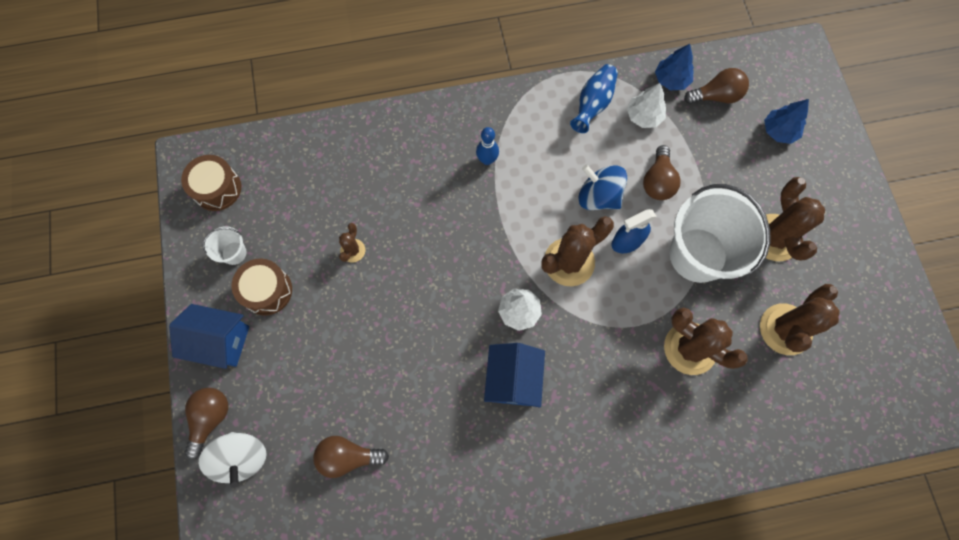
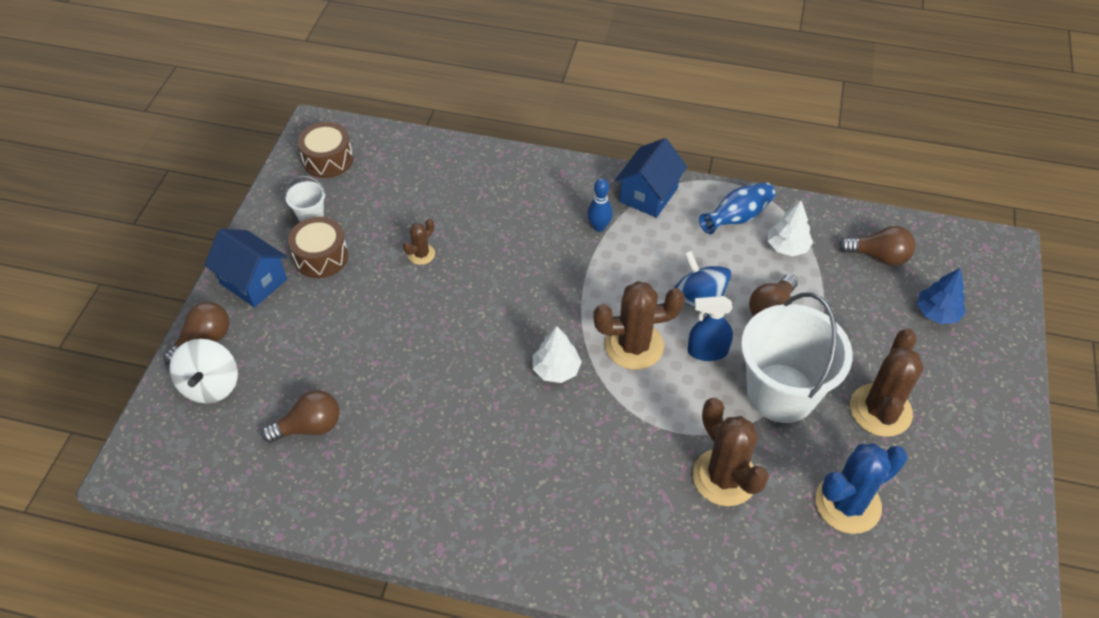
camera: 25 degrees right, 20 degrees down
(348, 456) = (309, 427): brown light bulb -> brown light bulb turned 135 degrees clockwise
(513, 379) = (514, 427): blue house -> blue house (648, 195)
(671, 80) = (835, 225): blue tree -> none
(785, 329) = (847, 504): brown cactus -> blue cactus

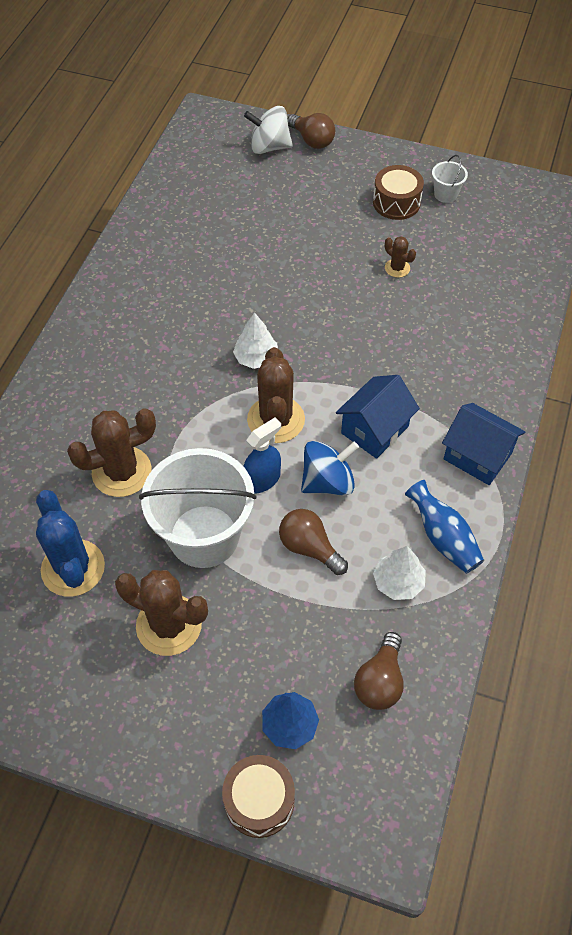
camera: 95 degrees right, 5 degrees up
(253, 281) = (371, 163): blue house -> blue house (374, 430)
(309, 427) = (222, 202): brown light bulb -> none
(328, 160) = (517, 203): brown drum -> brown drum (259, 800)
(599, 227) = (430, 406): blue bowling pin -> none
(707, 351) = (262, 480): blue spray bottle -> blue spray bottle turned 45 degrees clockwise

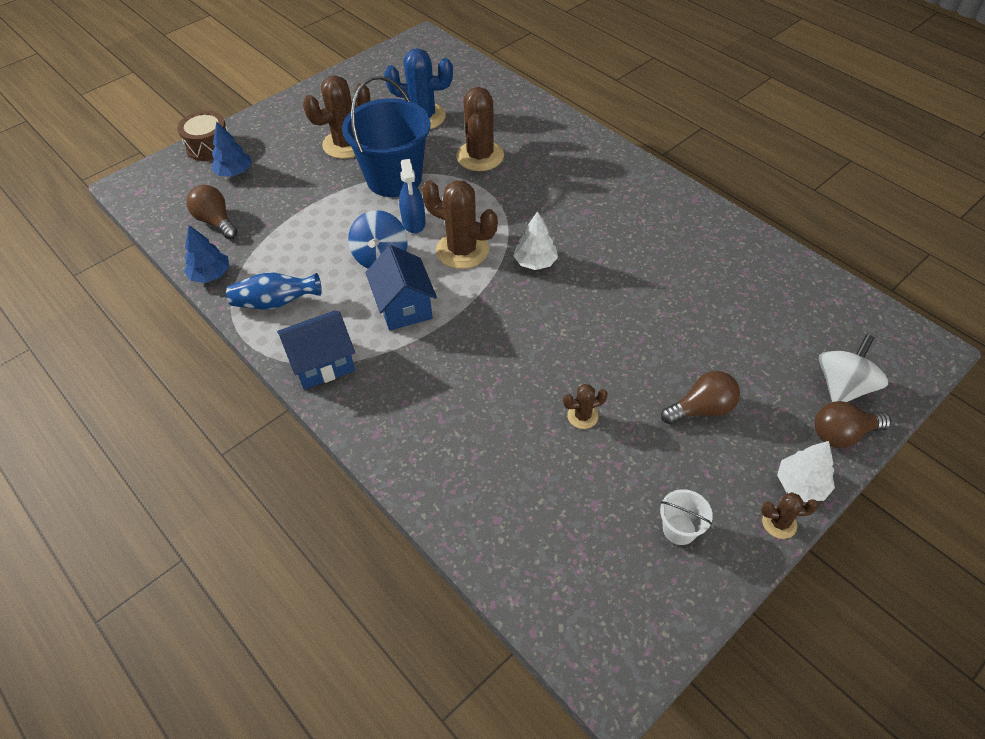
camera: 120 degrees right, 5 degrees down
(204, 536) = (394, 178): white bucket -> blue bucket
(309, 548) = (337, 226): brown light bulb -> brown light bulb (701, 409)
(396, 202) = (688, 467): brown drum -> none
(398, 582) = (268, 261): white tree -> white tree (801, 484)
(404, 154) = (779, 523): none -> brown cactus
(453, 625) = (210, 275): none -> blue tree

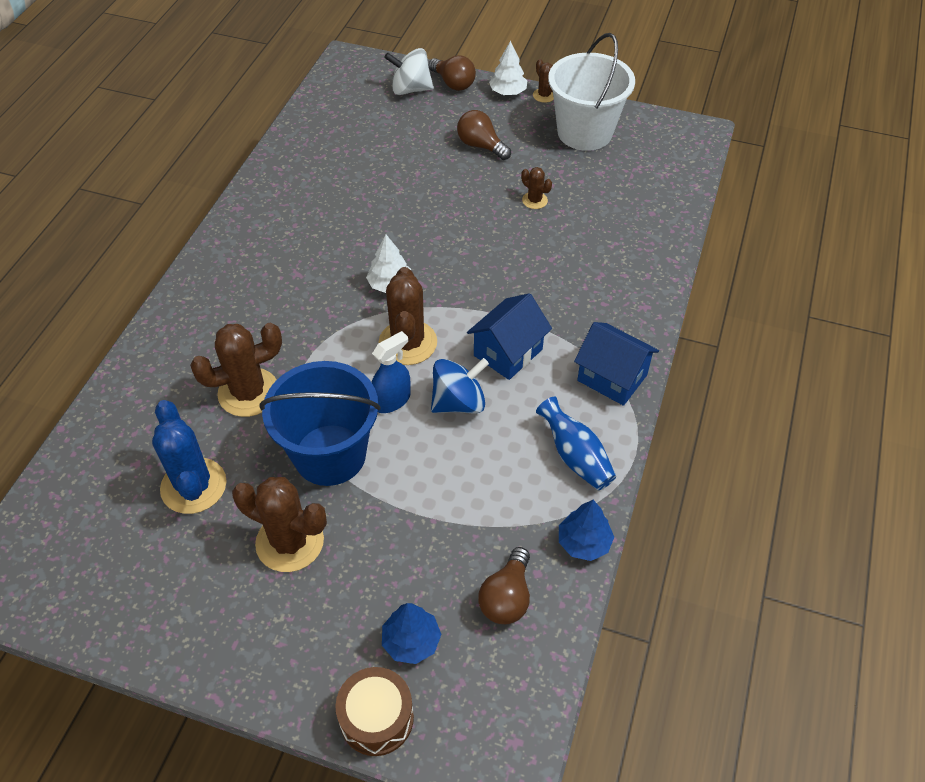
camera: 120 degrees left, 0 degrees up
(679, 529) = (584, 132): white bucket -> white bucket, size x2.36

